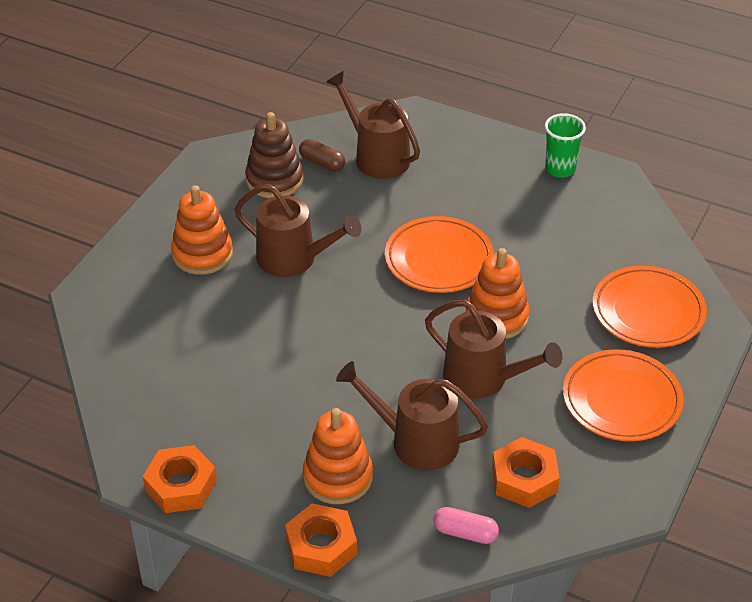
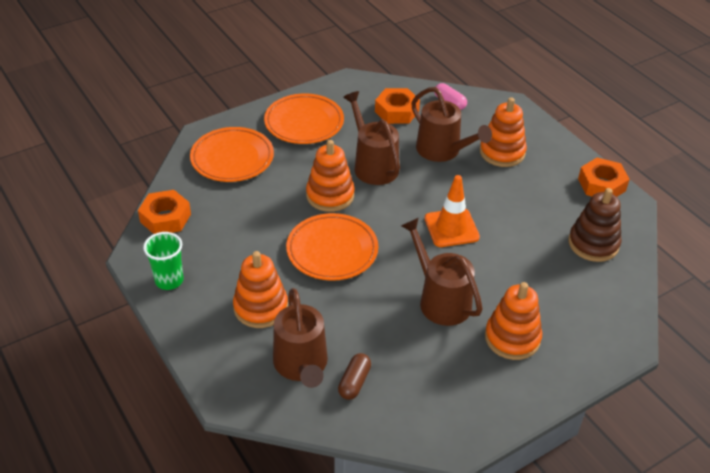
camera: 150 degrees left, 0 degrees up
(274, 180) = (409, 384): brown stacking toy -> brown stacking toy (593, 244)
(321, 546) = (533, 126): orange nut -> orange nut (165, 218)
(322, 163) = (354, 382): brown capsule -> brown capsule turned 45 degrees clockwise
(333, 339) = (451, 228): none -> orange traffic cone
(455, 182) = (260, 307): none -> orange stacking toy

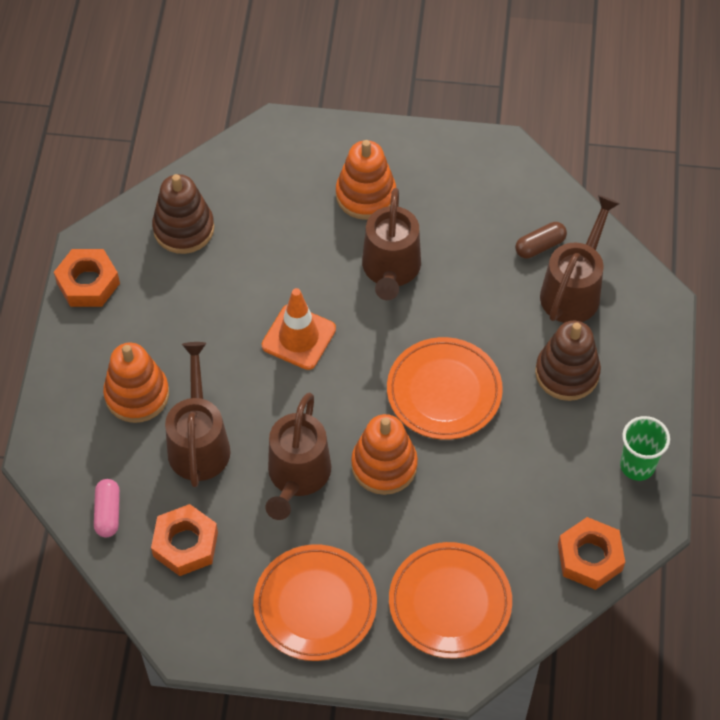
camera: 140 degrees left, 15 degrees up
(260, 307) = (567, 373): orange stacking toy -> brown stacking toy

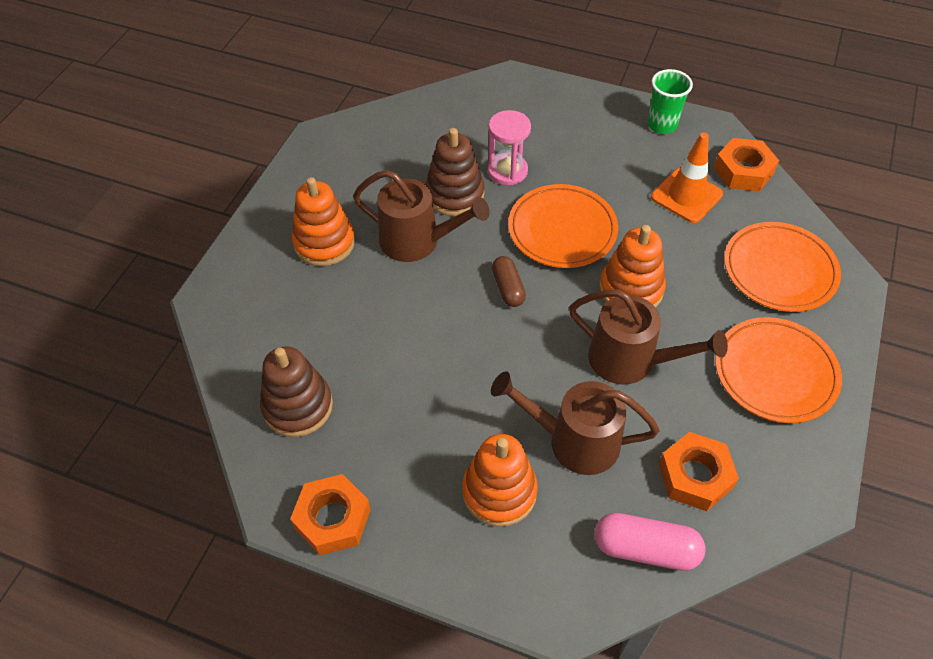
camera: 75 degrees left, 5 degrees down
(108, 513) = (645, 549): pink capsule -> pink capsule, size x1.51
(298, 337) = (470, 328): orange traffic cone -> orange traffic cone (686, 196)
(511, 327) = (507, 171): none -> pink hourglass
(540, 246) = (431, 136): brown capsule -> brown capsule (508, 288)
(567, 373) = (564, 146): brown stacking toy -> brown stacking toy (454, 194)
(574, 289) = (482, 125): brown watering can -> none

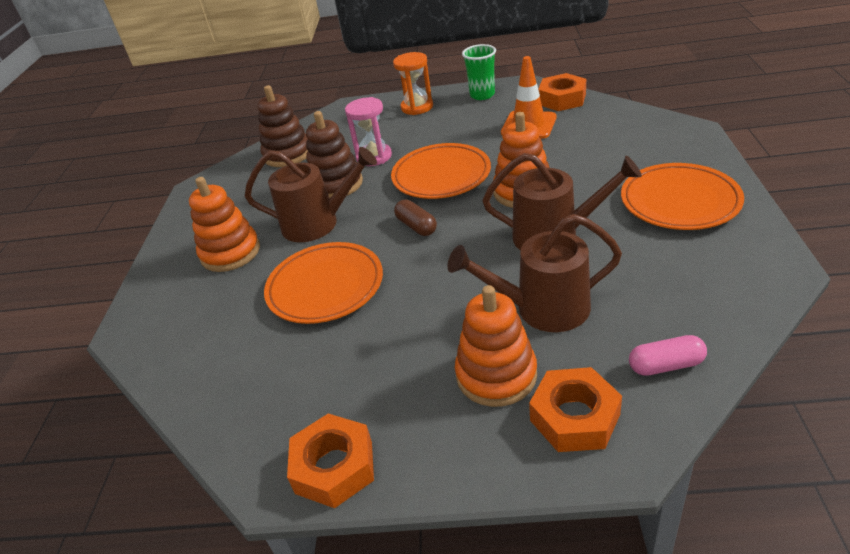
camera: 15 degrees left, 15 degrees down
(298, 406) = (254, 383): brown stacking toy -> brown stacking toy (288, 154)
(584, 113) = (417, 107): none -> orange hourglass
(645, 549) = (665, 365): pink capsule -> pink capsule, size x0.66
(695, 476) = (668, 293): orange nut -> orange nut (574, 417)
(779, 270) = (632, 142): orange plate -> orange plate (325, 287)

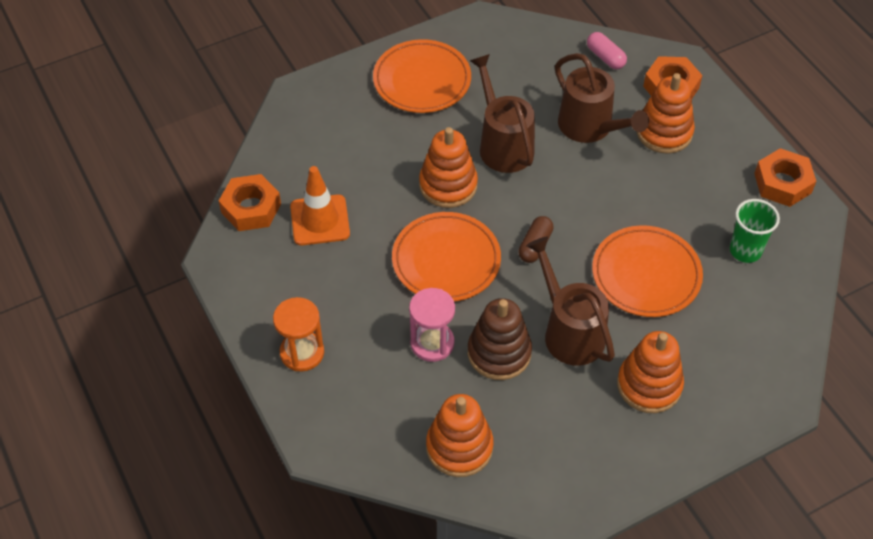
camera: 125 degrees left, 15 degrees up
(288, 154) = (459, 447): brown stacking toy -> orange stacking toy
(482, 95) = (254, 292): green cup -> green cup (745, 251)

